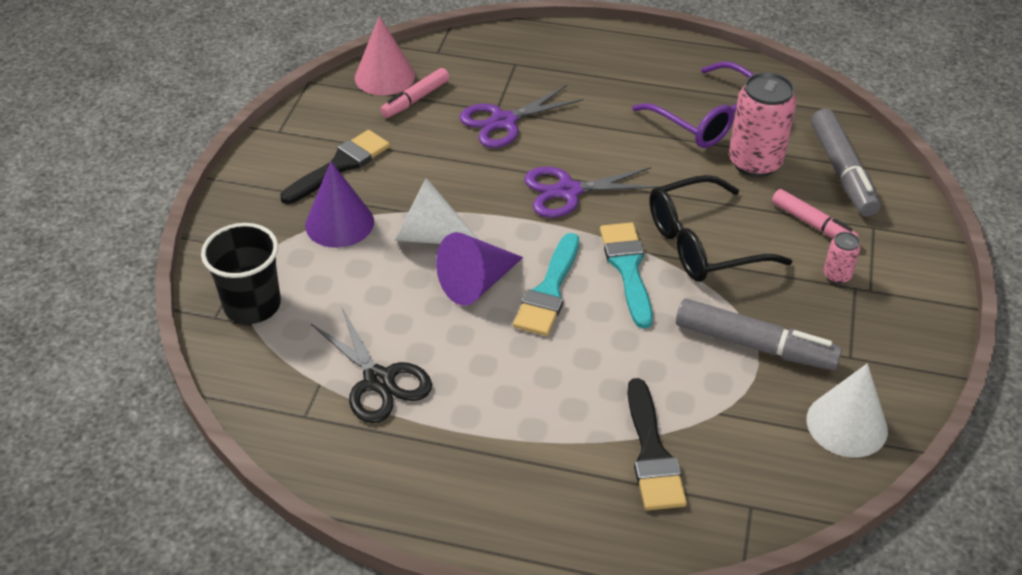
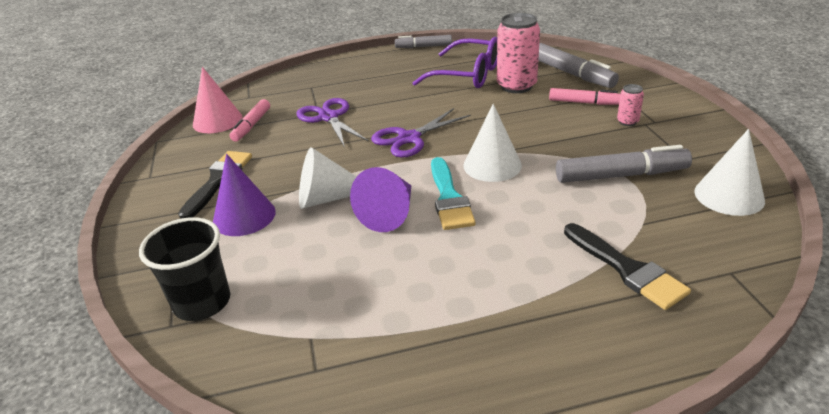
camera: 25 degrees left, 10 degrees down
(379, 380) = (363, 312): black scissors -> none
(503, 122) = (329, 117): purple scissors -> purple scissors turned 120 degrees clockwise
(627, 268) = (492, 165): turquoise brush -> white cone
(696, 46) = (423, 47): none -> grey marker
(702, 244) = (528, 135): black glasses -> none

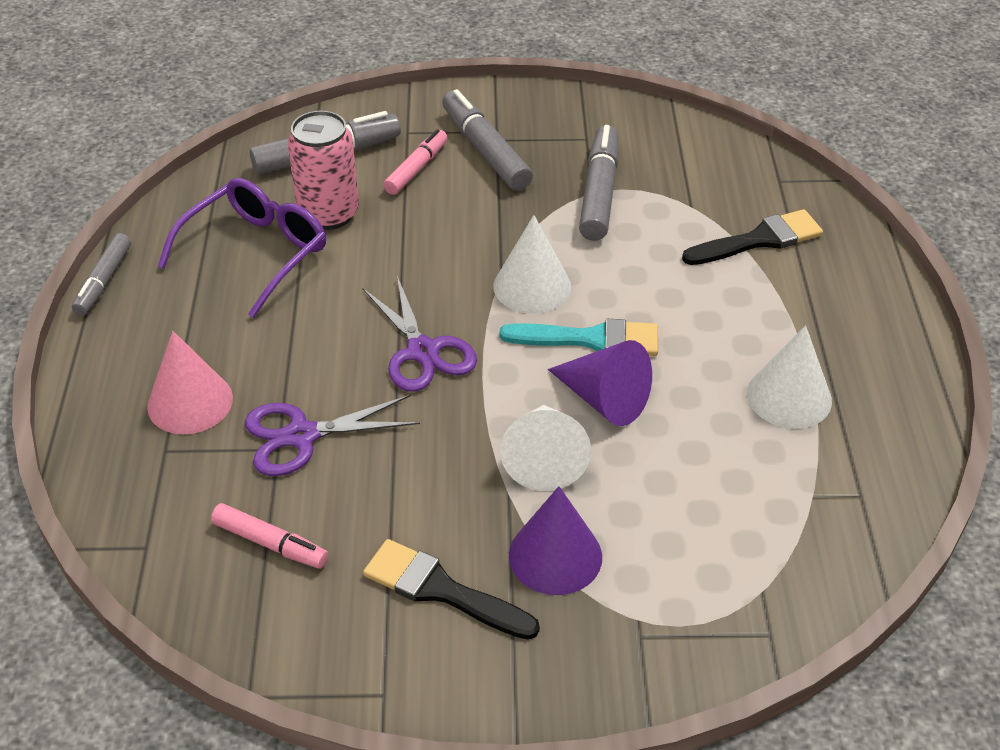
camera: 80 degrees left, 10 degrees up
(202, 302) = (733, 601): black cup -> none
(217, 121) = (220, 596): pink cone -> pink cone (190, 402)
(627, 122) = (485, 150): pink can -> grey marker
(729, 196) = (665, 136): white cone -> white cone (789, 397)

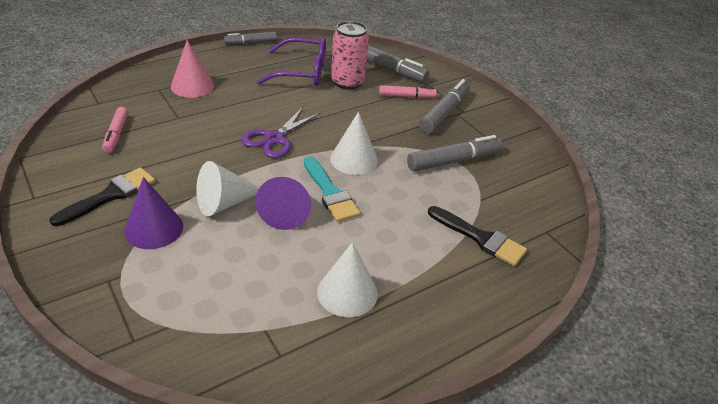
camera: 55 degrees right, 5 degrees down
(302, 436) = (191, 121): purple scissors -> none
(441, 590) = (110, 195): black brush -> black brush turned 45 degrees clockwise

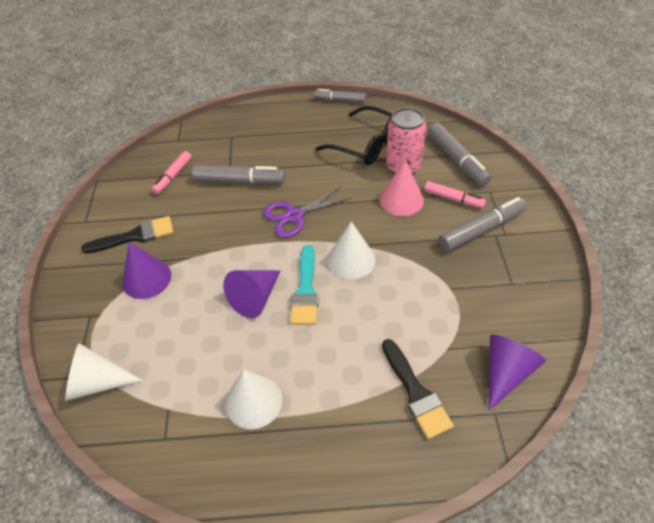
camera: 35 degrees right, 10 degrees up
(192, 86) = (260, 139): pink cone -> pink cone (401, 200)
(224, 203) = (212, 271): white cone -> white cone (97, 382)
(302, 72) = (366, 145): purple glasses -> black glasses
(453, 161) = (451, 292): grey marker -> grey marker (239, 181)
(535, 203) = (506, 373): none -> purple cone

